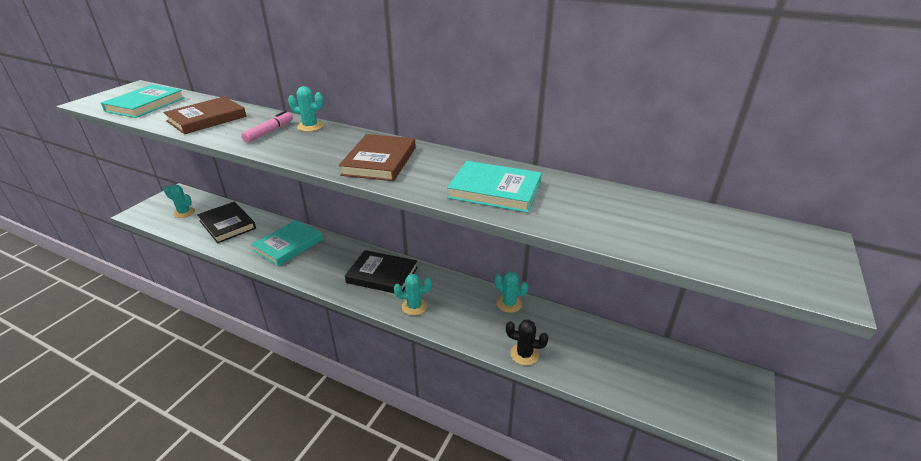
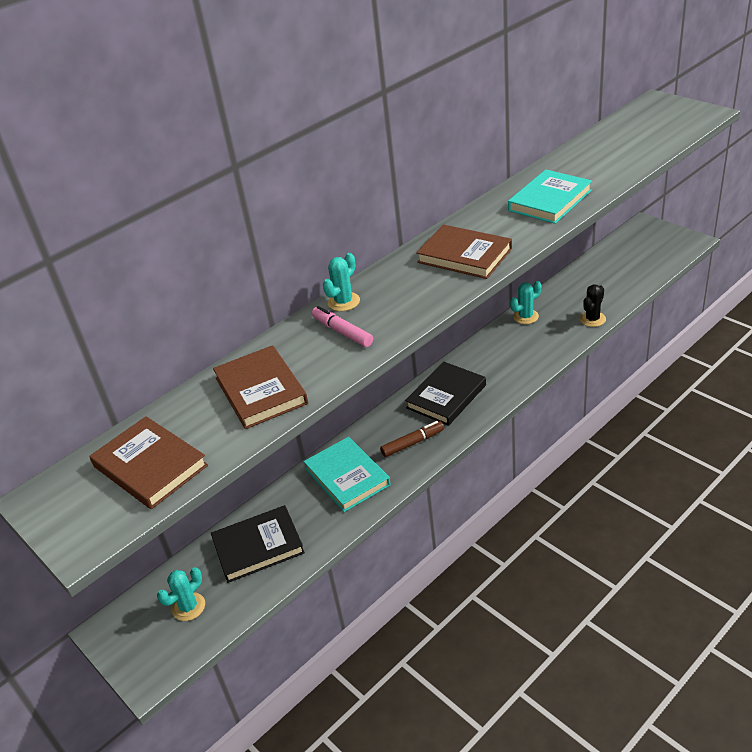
camera: 65 degrees left, 5 degrees up
(145, 104) = (150, 466): turquoise book -> brown book
(324, 268) = (413, 443): none -> brown marker
(414, 306) = (508, 377): turquoise cactus -> none

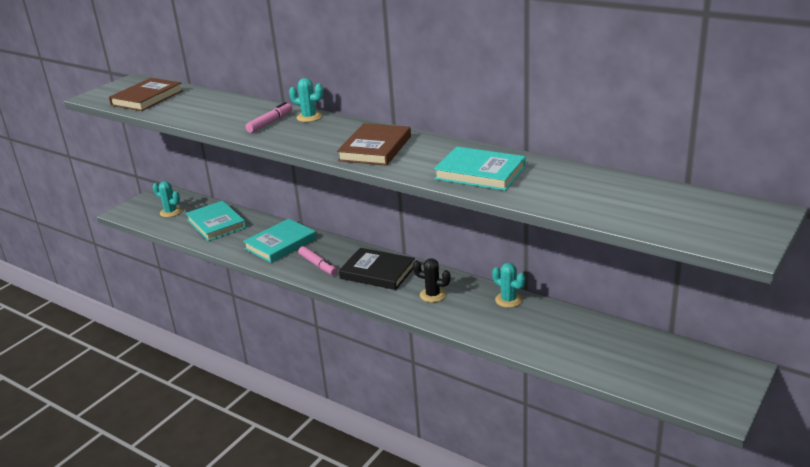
camera: 75 degrees right, 10 degrees down
(258, 547) = (216, 224): black book -> turquoise book
(261, 391) = (209, 111): brown book -> none
(413, 443) = (318, 265): brown marker -> pink marker
(592, 319) = (516, 342): black cactus -> black cactus (433, 295)

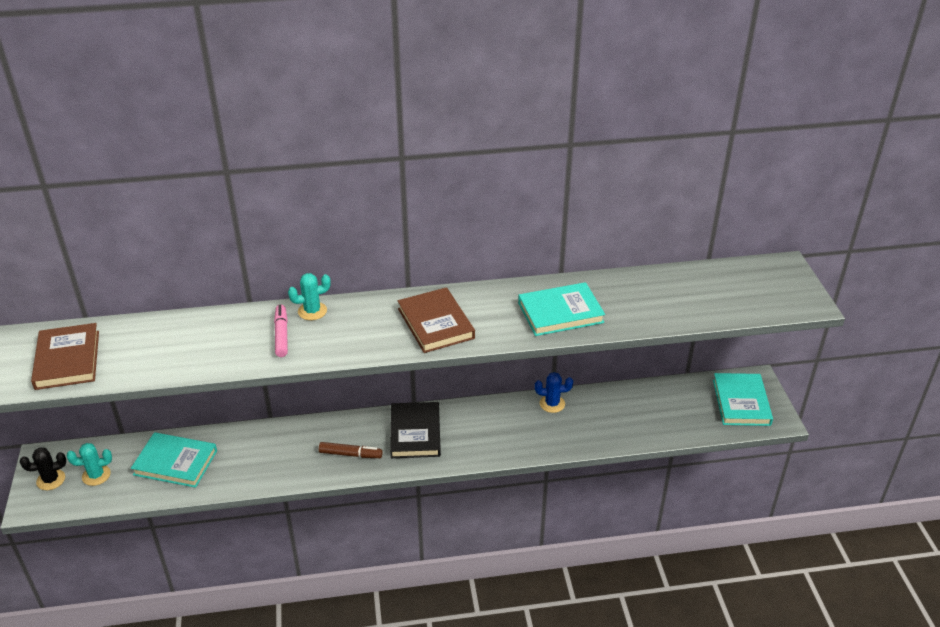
camera: 45 degrees left, 10 degrees up
(280, 244) = (281, 450): turquoise book -> turquoise book (741, 402)
(318, 265) = (350, 454): pink marker -> brown marker
(377, 272) = (415, 433): black book -> black book turned 75 degrees counterclockwise
(433, 295) = (489, 431): black cactus -> black cactus (51, 480)
(508, 300) = (552, 404): turquoise cactus -> blue cactus

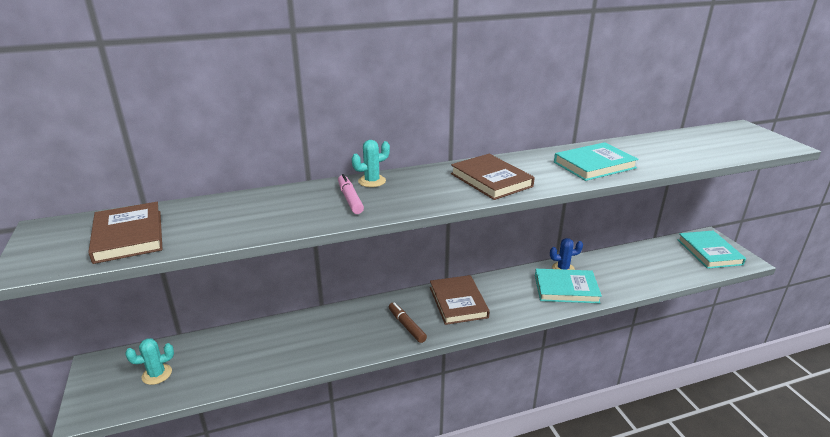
camera: 10 degrees left, 10 degrees down
(51, 480) = (107, 384): black cactus -> none
(175, 463) = (238, 353): turquoise book -> turquoise book (566, 289)
(350, 454) = (406, 326): brown marker -> brown marker turned 120 degrees counterclockwise
(415, 433) = (458, 302): black book -> brown book

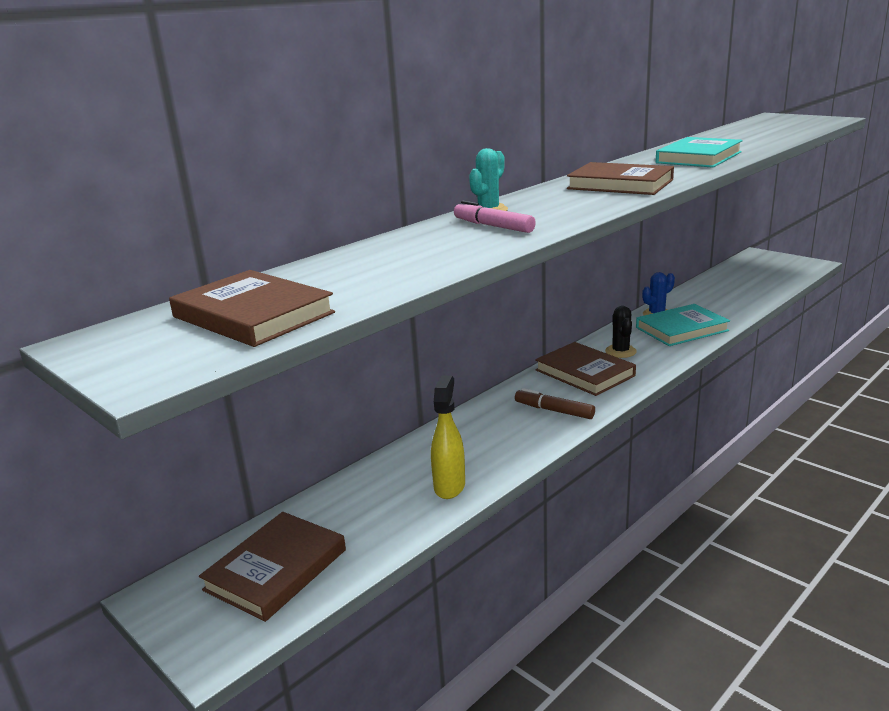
camera: 25 degrees left, 5 degrees down
(157, 374) = (276, 569): turquoise cactus -> brown book
(290, 358) = (449, 486): none -> yellow spray bottle
(501, 293) = (620, 351): none -> black cactus
(709, 252) = (773, 265): turquoise book -> none

